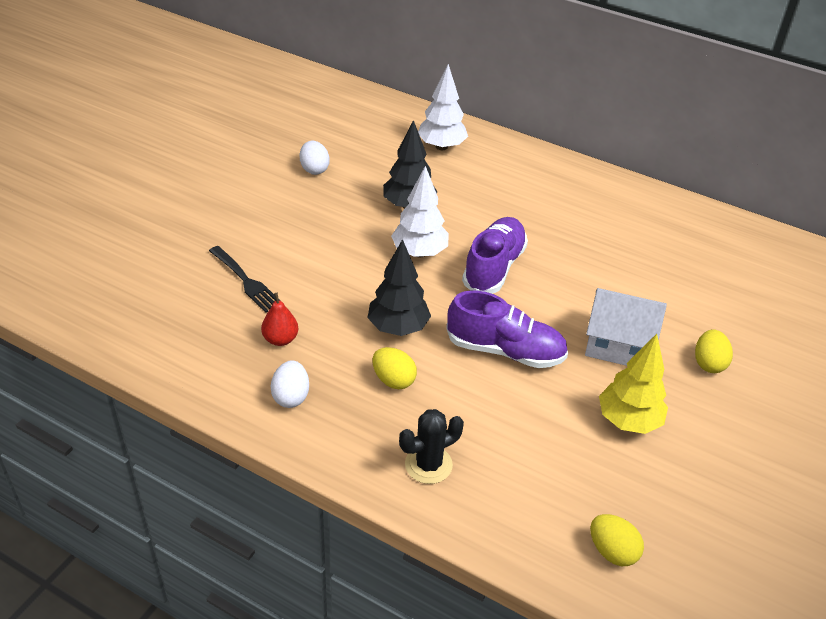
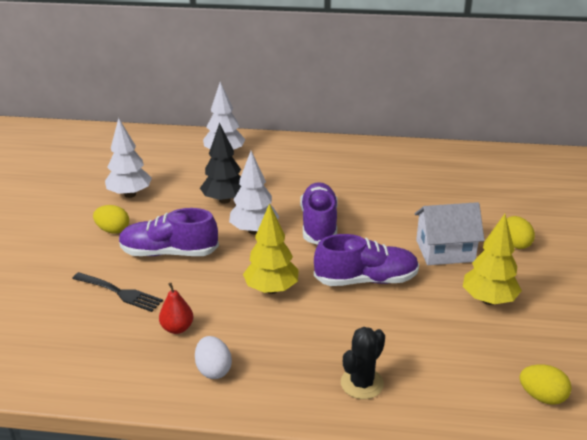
camera: 20 degrees left, 10 degrees down
(314, 169) = (130, 194): white egg -> white tree
(317, 251) = (169, 253): none -> purple shoe
(393, 380) = (292, 329): yellow egg -> yellow egg (113, 230)
(398, 328) = (271, 289): black tree -> yellow tree

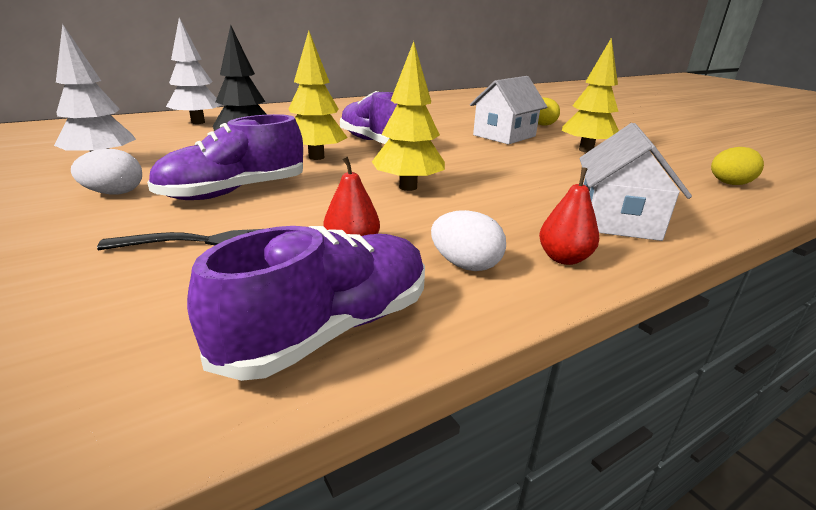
camera: 40 degrees left, 5 degrees down
(113, 230) = (114, 193): yellow egg -> white egg
(254, 230) = (316, 157): white tree -> yellow tree
(272, 393) = (563, 258): none -> red pear
(362, 383) = (617, 220): black cactus -> white house
(366, 280) = (481, 161): purple shoe -> purple shoe (329, 329)

